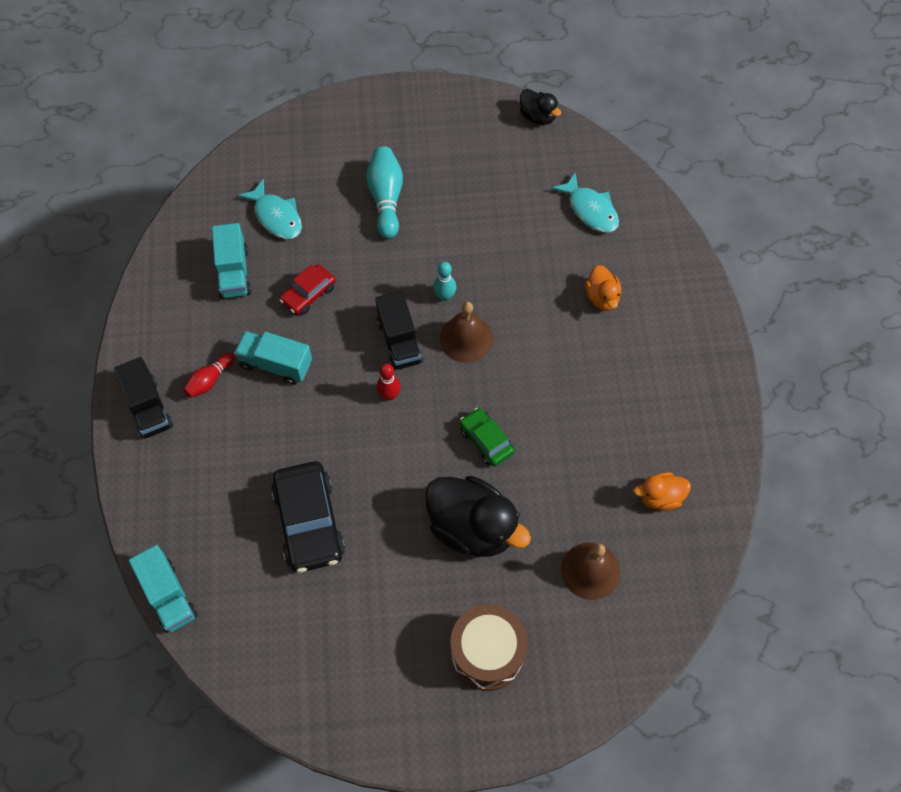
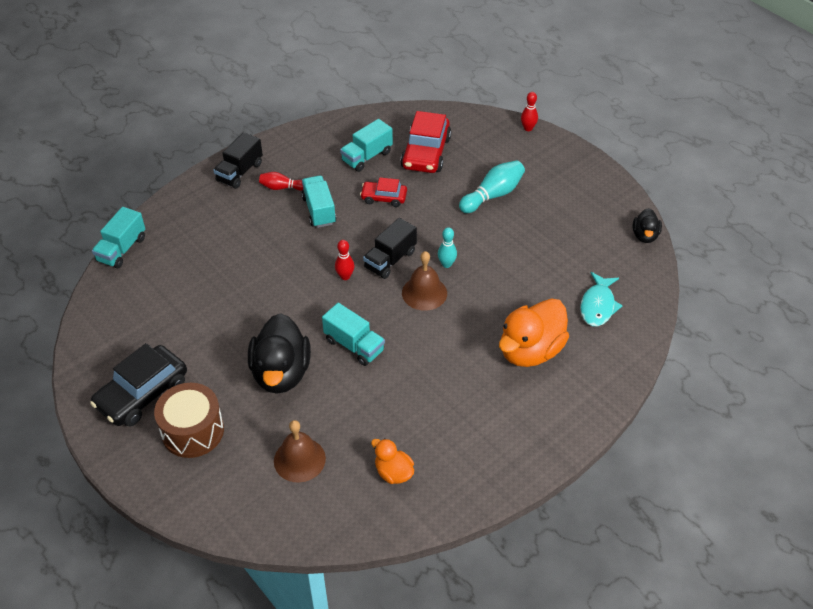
camera: 55 degrees right, 15 degrees down
(276, 216) = (426, 153): turquoise fish -> red car
(309, 522) = (220, 287): black car -> black car (142, 394)
(320, 108) = (528, 128): none -> red bowling pin
(486, 440) = (354, 345): green car -> turquoise truck
(602, 297) = (530, 351): orange duck -> orange duck, size x1.93

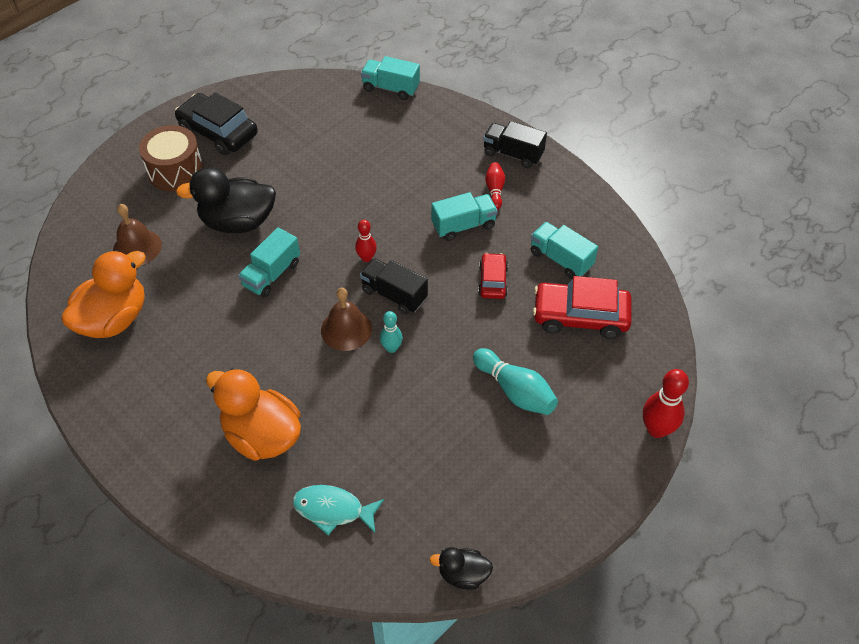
camera: 85 degrees right, 5 degrees up
(393, 472) = (114, 319): orange duck -> orange duck, size x1.93
(528, 128) = (656, 429): red bowling pin -> red bowling pin, size x1.66

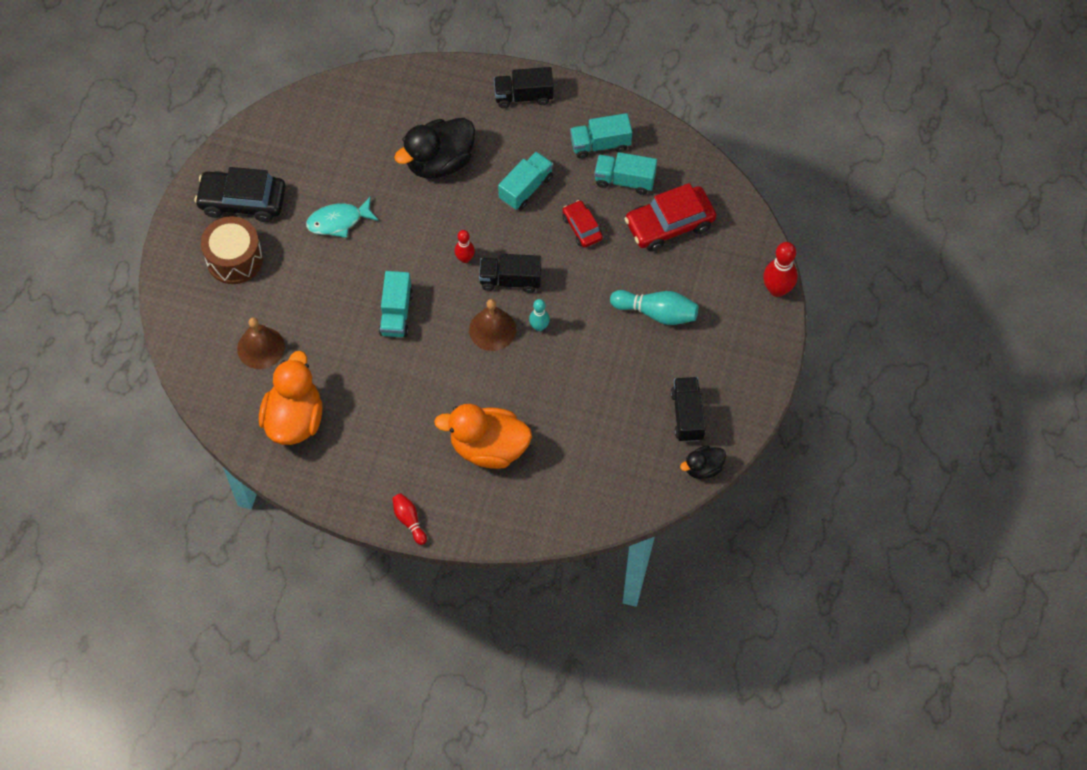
camera: 30 degrees left, 10 degrees up
(238, 222) = (330, 280): black duck -> black duck (439, 162)
(333, 510) = (581, 473): turquoise fish -> turquoise fish (338, 221)
(391, 88) = (369, 78): turquoise truck -> turquoise truck (600, 144)
(481, 509) = (687, 415): none -> black truck
(495, 190) = (530, 140): red bowling pin -> red bowling pin (409, 520)

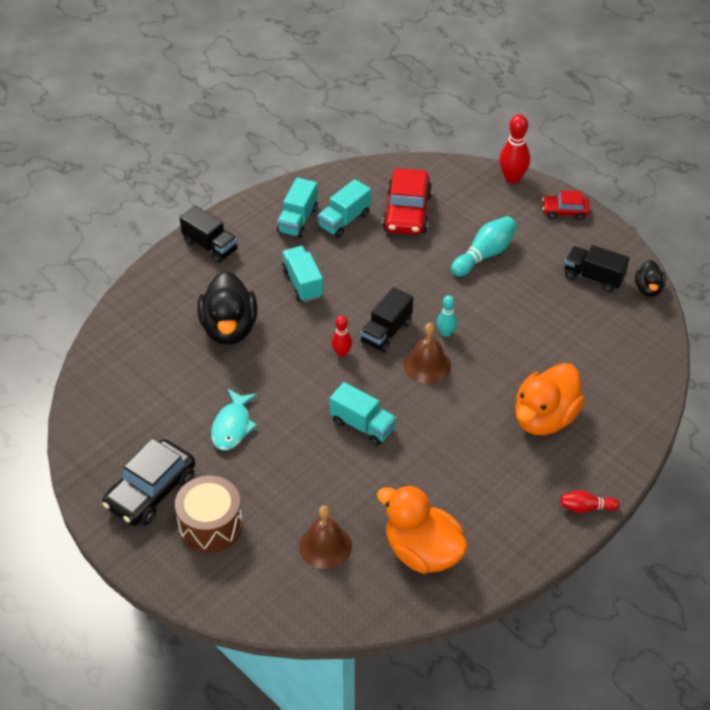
camera: 60 degrees left, 15 degrees down
(523, 96) = (210, 246): black truck -> black truck turned 75 degrees counterclockwise
(582, 228) = (369, 265): red car -> red car (565, 211)

